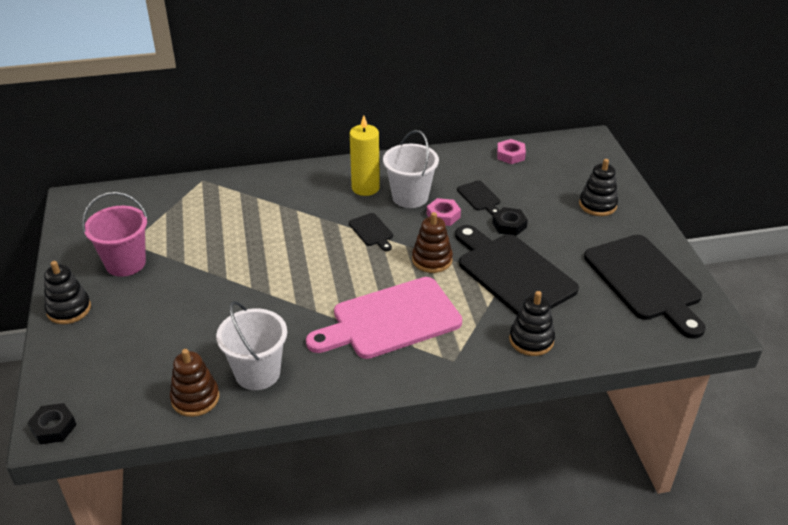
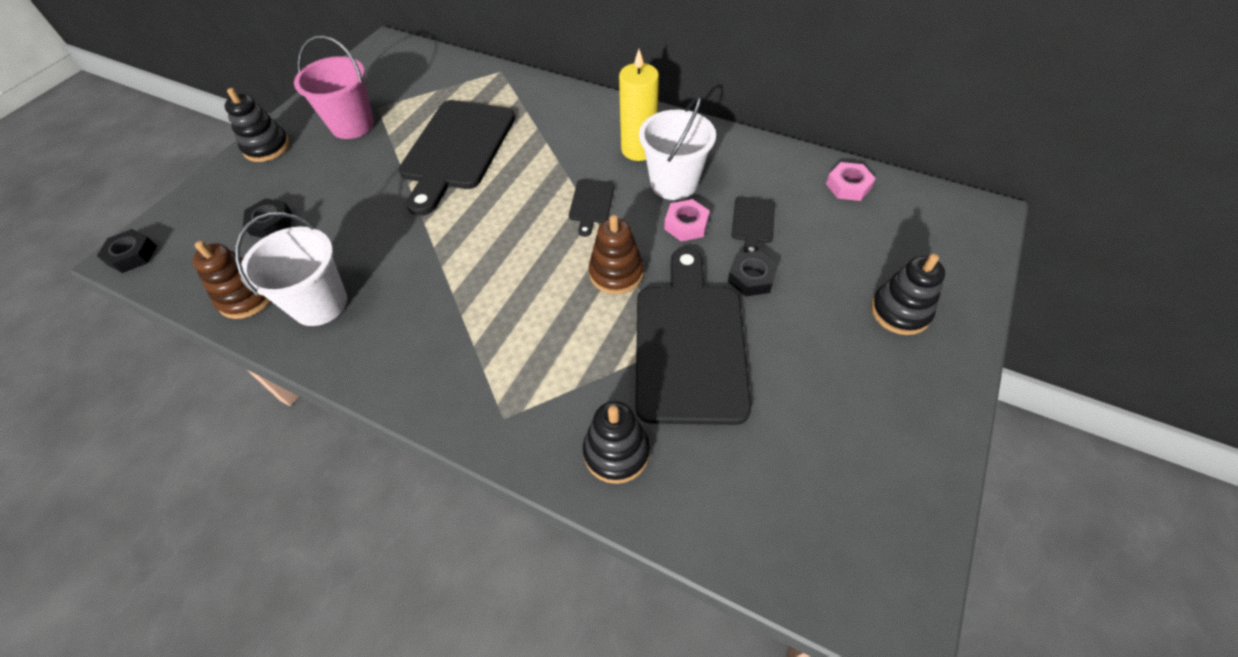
camera: 40 degrees right, 15 degrees up
(148, 351) = (271, 223): none -> black nut
(390, 320) = (496, 322): pink cutting board -> none
(645, 281) = (856, 466): black cutting board -> black cutting board (457, 149)

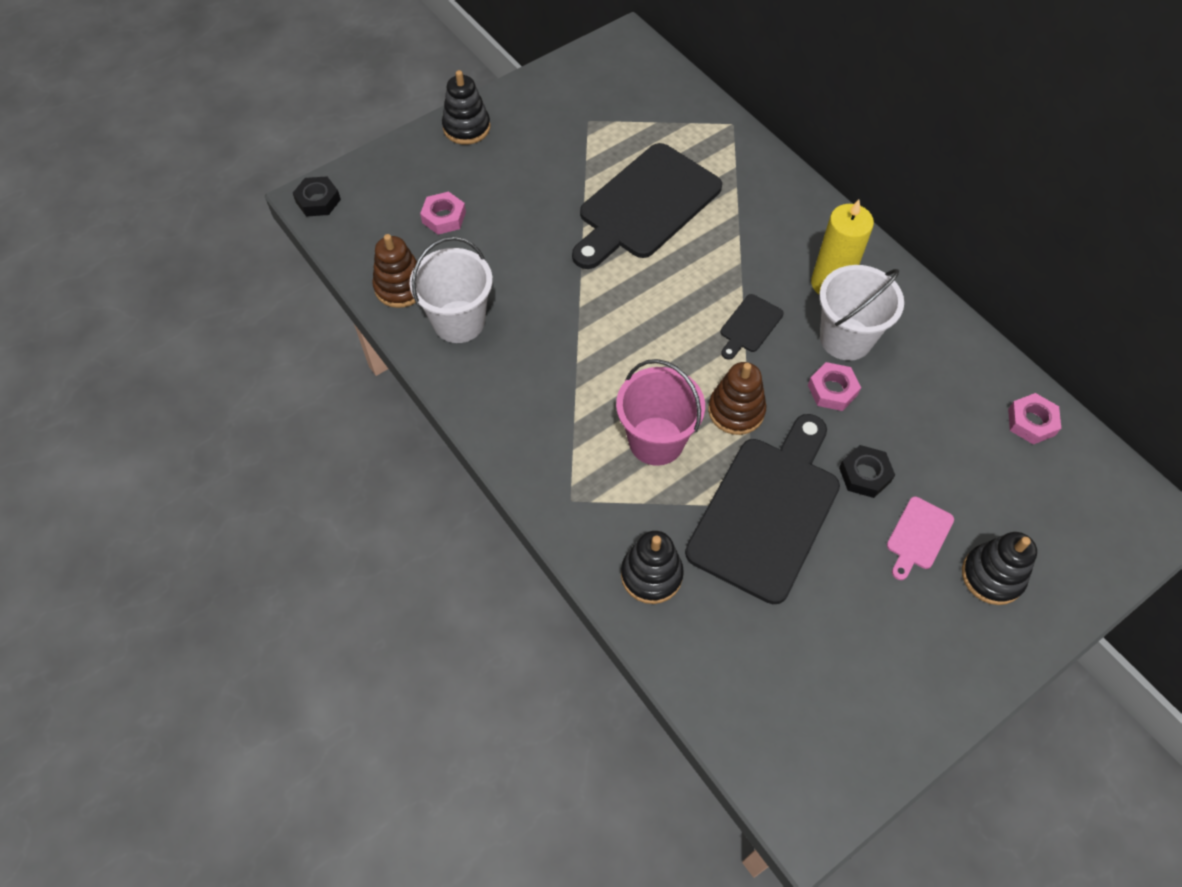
camera: 25 degrees right, 5 degrees up
(271, 223) = (444, 217): black nut -> pink nut
(352, 125) = (555, 133): pink bucket -> pink bucket (656, 441)
(753, 222) = (902, 418): black cutting board -> none
(824, 307) = (918, 536): none -> pink cutting board

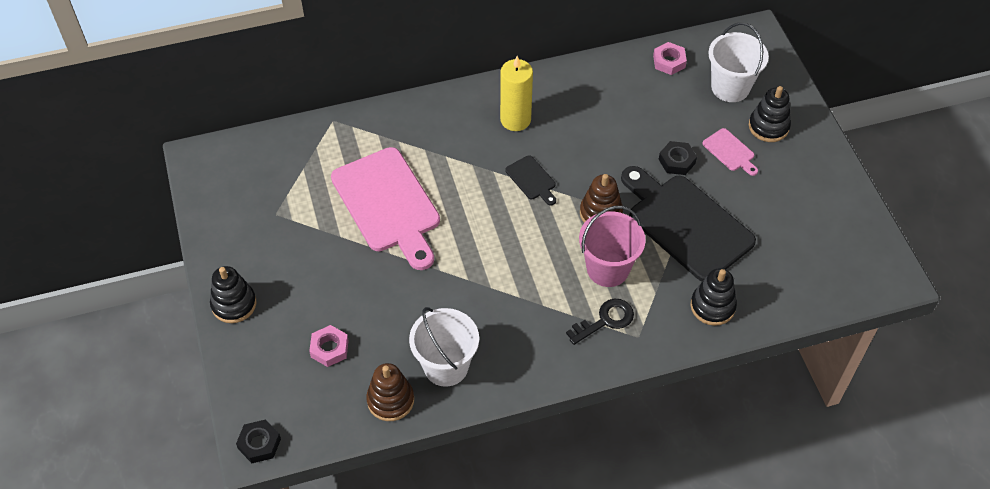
camera: 70 degrees left, 5 degrees down
(580, 458) = (605, 320): none -> black key
(646, 206) = (388, 204): black cutting board -> pink cutting board
(832, 390) = (605, 153): pink nut -> none
(846, 338) = (566, 129): white bucket -> white bucket (730, 87)

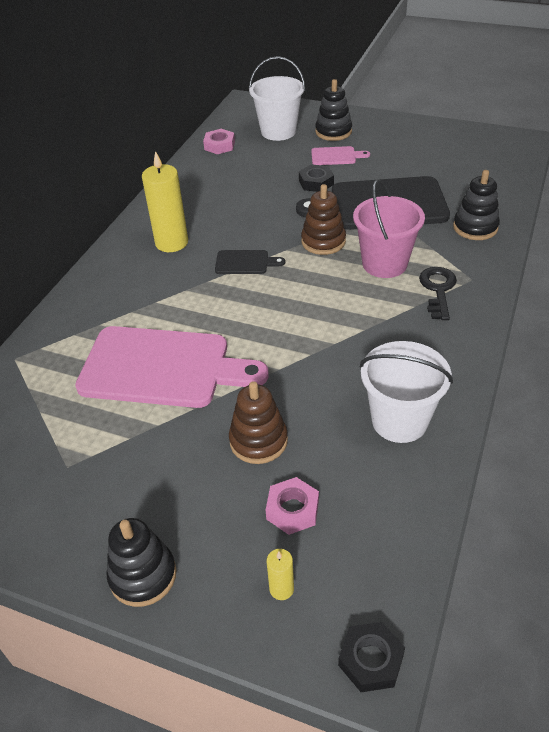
camera: 50 degrees left, 10 degrees down
(272, 376) = (281, 589): none -> yellow candle
(390, 400) = (406, 489): brown stacking toy -> brown stacking toy (258, 441)

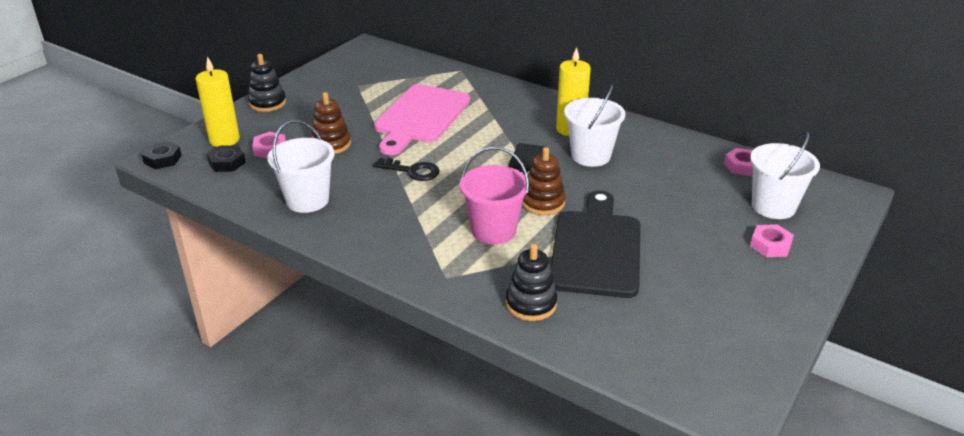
camera: 100 degrees right, 10 degrees down
(225, 224) = (590, 156): none -> white bucket
(281, 589) = (224, 140): yellow candle -> yellow candle, size x2.12
(316, 182) = (652, 215): black nut -> black nut (227, 163)
(333, 132) = (770, 245): black stacking toy -> pink nut
(336, 156) = (708, 237): pink cutting board -> none
(438, 290) = (440, 253): black key -> black key (412, 171)

